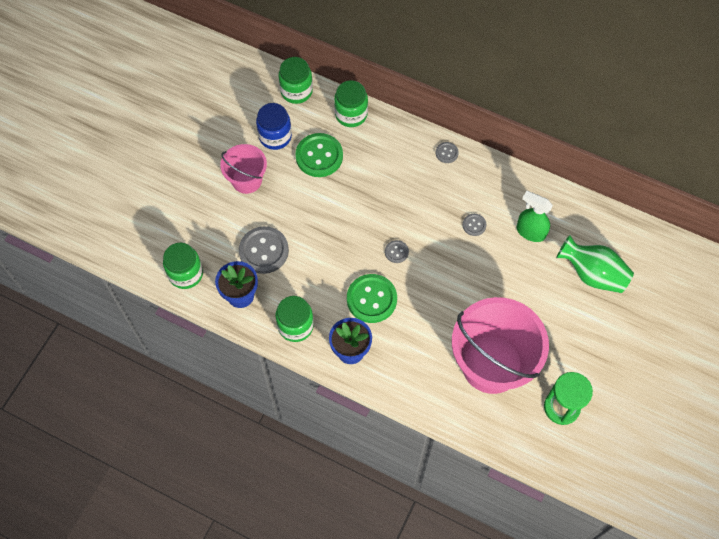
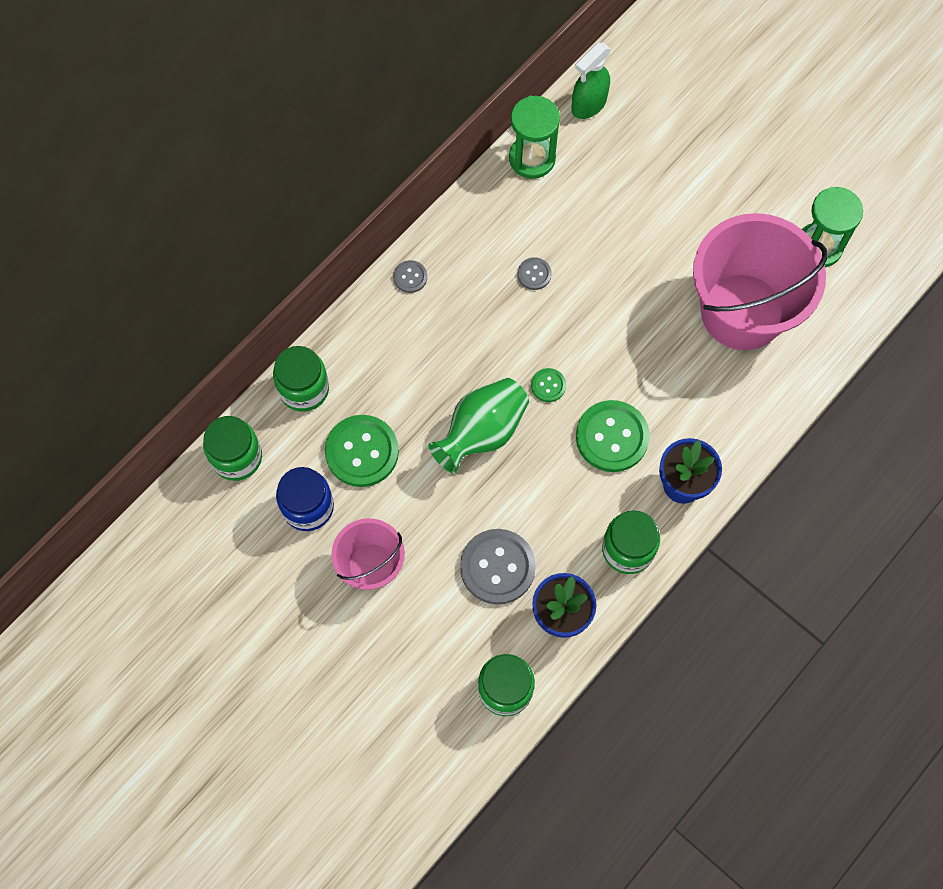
camera: 75 degrees left, 5 degrees up
(396, 252) = (548, 385): grey button -> green button
(530, 232) = (564, 208): green spray bottle -> green spray bottle (588, 105)
(560, 204) = (532, 158): none -> green hourglass
(592, 274) = (644, 153): green vase -> green vase (482, 432)

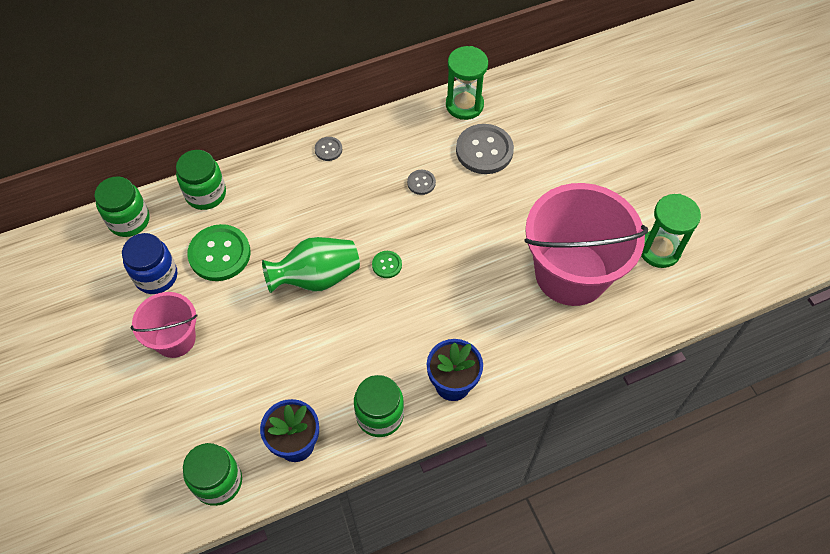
camera: 25 degrees right, 10 degrees down
(497, 567) = (269, 383): grey button -> grey button (484, 150)
(588, 105) = (527, 85): green spray bottle -> none
(612, 437) = (415, 323): green button -> none

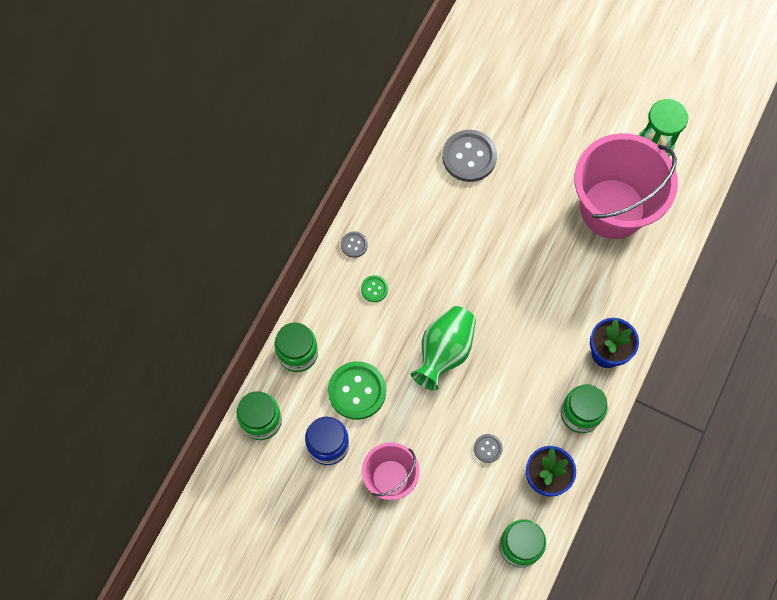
camera: 40 degrees left, 10 degrees up
(387, 265) = (484, 303): green button -> green button (374, 289)
(421, 183) = (448, 219): grey button -> grey button (487, 448)
(464, 105) = (420, 129): green hourglass -> none

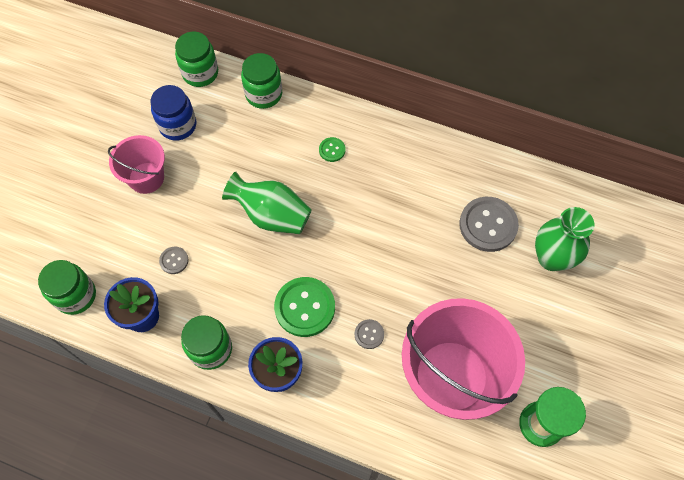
camera: 85 degrees right, 5 degrees down
(354, 245) = (376, 129): grey button -> grey button (369, 334)
(357, 391) = (229, 144): green button -> green button (305, 307)
(506, 109) = (551, 258): none -> green vase

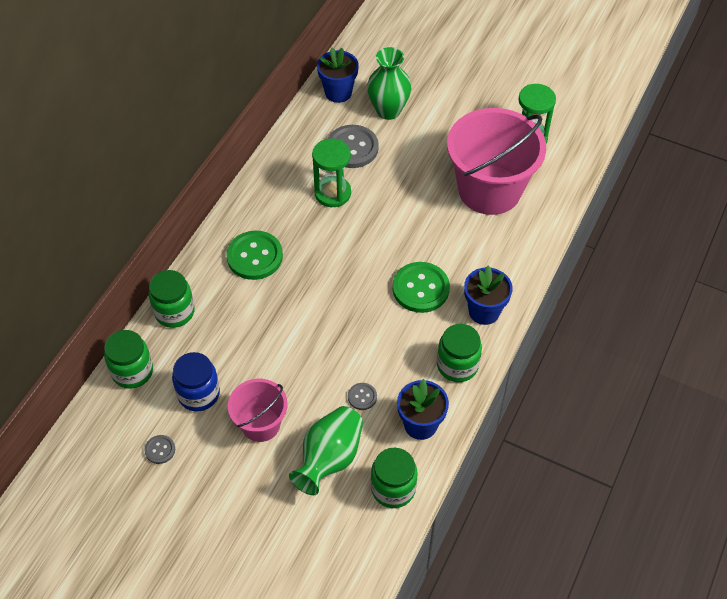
camera: 85 degrees left, 10 degrees down
(271, 215) = (321, 311): green vase -> green vase (329, 459)
(332, 150) = (255, 256): green button -> green button, size x2.07
(369, 334) = (449, 242): grey button -> grey button (160, 450)
(421, 211) = (332, 193): none -> green hourglass
(567, 203) = (338, 92): none -> blue flower pot

